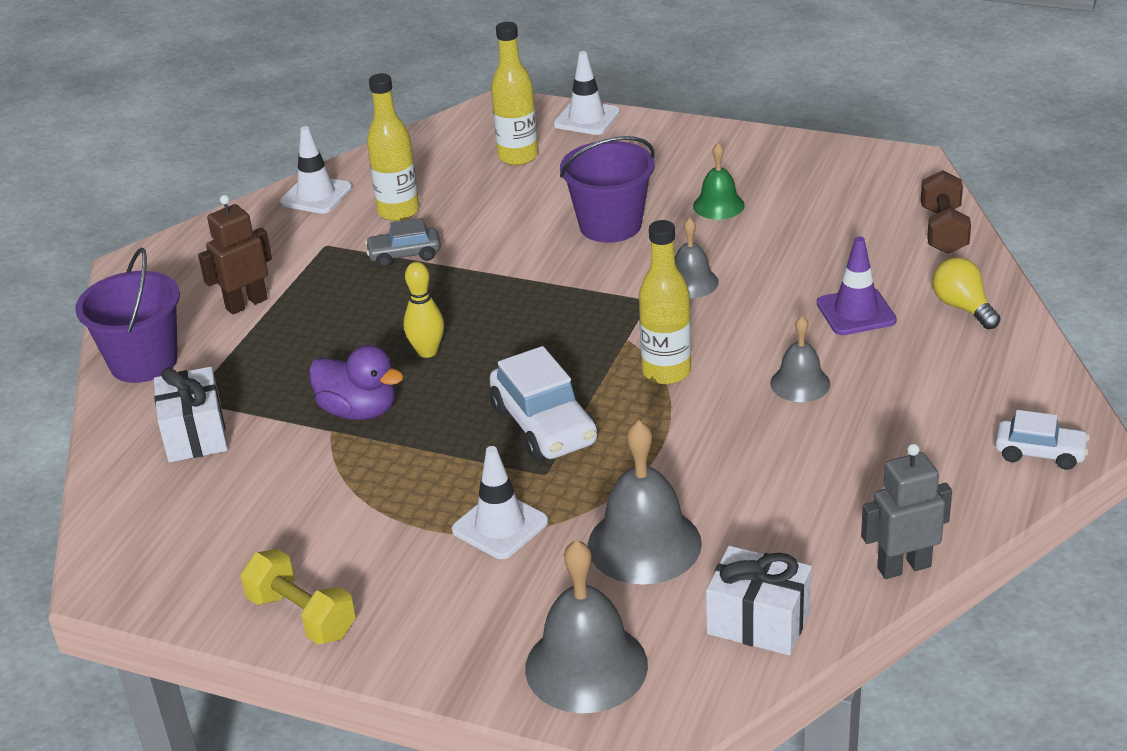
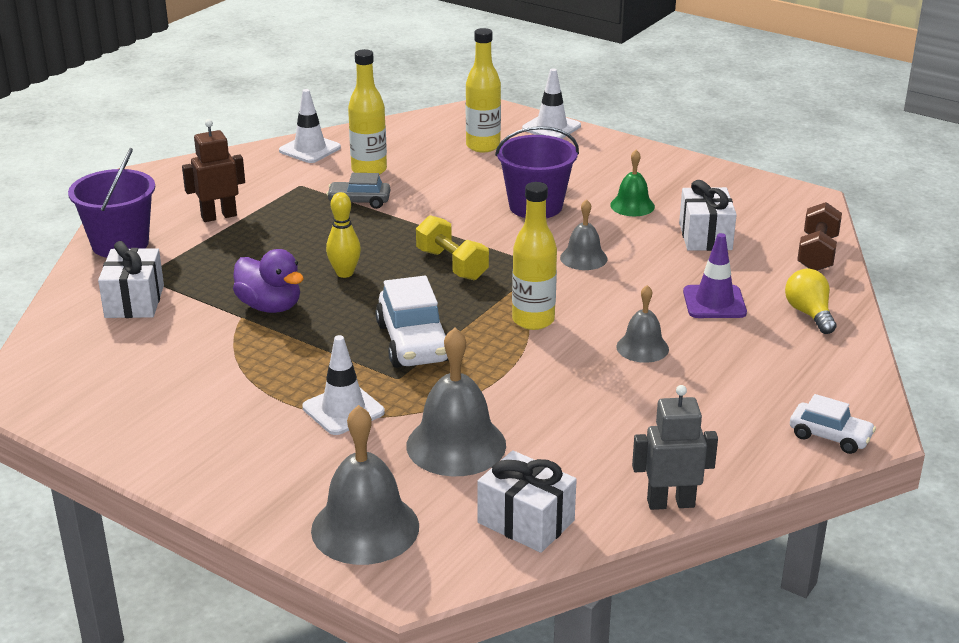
camera: 10 degrees right, 5 degrees down
(302, 616) = (153, 447): yellow dumbbell -> yellow dumbbell (452, 265)
(814, 230) = (705, 236): none -> white gift

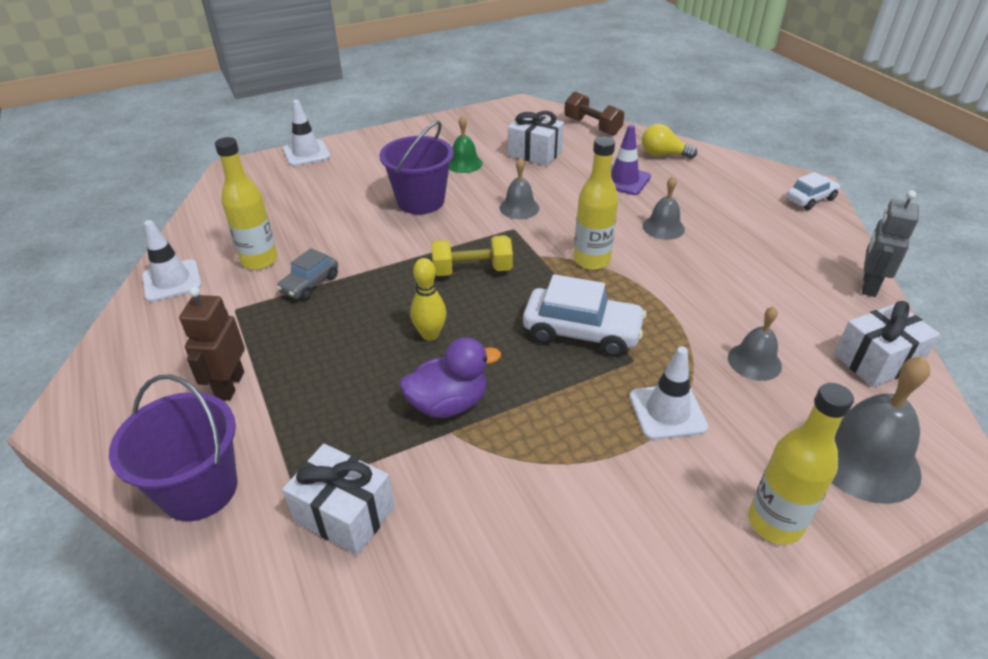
camera: 60 degrees left, 10 degrees up
(456, 445) = (754, 361): grey bell -> grey bell, size x0.58
(483, 146) = (295, 191): yellow bottle -> yellow bottle (774, 523)

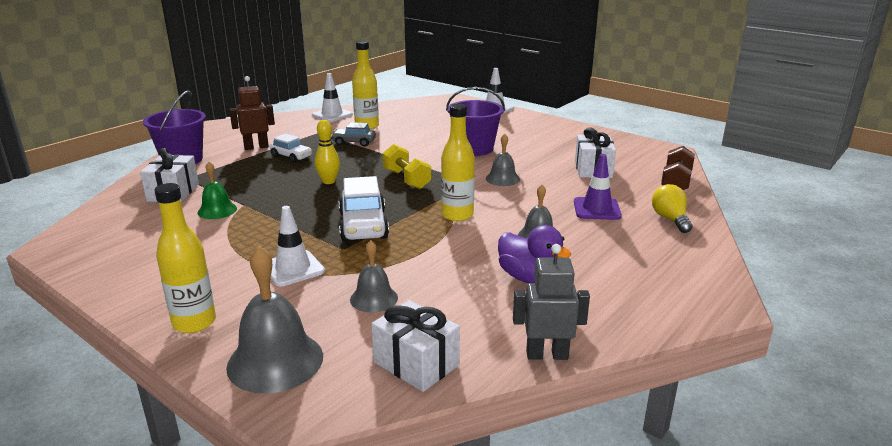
camera: 65 degrees right, 15 degrees down
(448, 404) = (267, 199): purple duck -> purple duck (529, 278)
(464, 163) = (542, 150): green bell -> green bell (217, 210)
(810, 199) = (689, 307): white car -> white car (291, 157)

